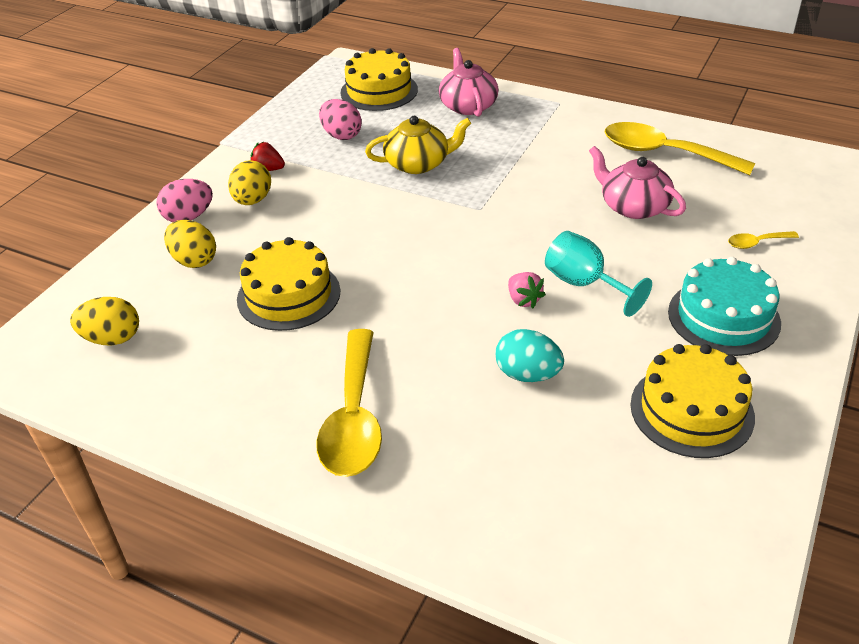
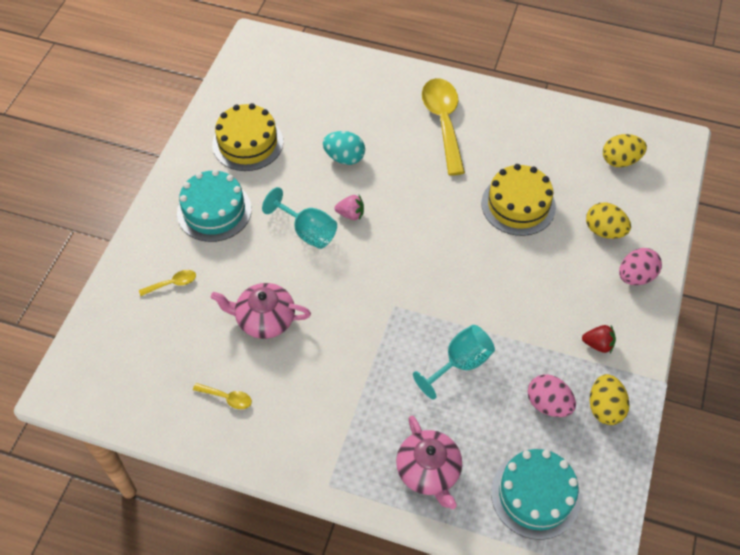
camera: 170 degrees right, 15 degrees up
(252, 200) = (592, 301): yellow egg -> yellow egg (604, 408)
(379, 91) = (535, 495): yellow cake -> turquoise cake
(418, 163) = (460, 364): yellow teapot -> turquoise goblet
(523, 300) = (350, 214): pink strawberry -> pink strawberry turned 135 degrees clockwise
(633, 206) = (264, 319): pink teapot -> pink teapot turned 150 degrees clockwise
(665, 153) = (227, 398): yellow spoon -> yellow spoon, size x0.43

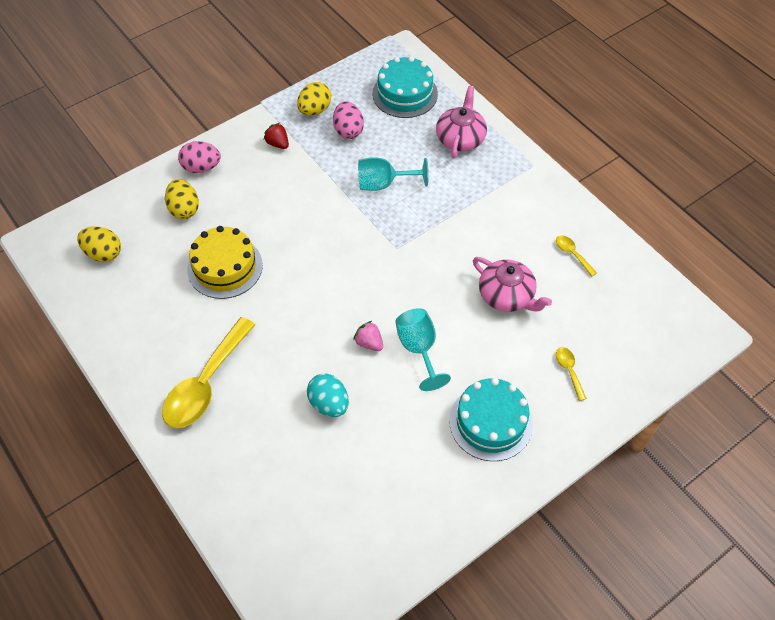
camera: 145 degrees left, 0 degrees up
(172, 284) = (569, 371): yellow spoon -> yellow spoon turned 60 degrees clockwise
(247, 143) = (410, 482): yellow cake -> none

